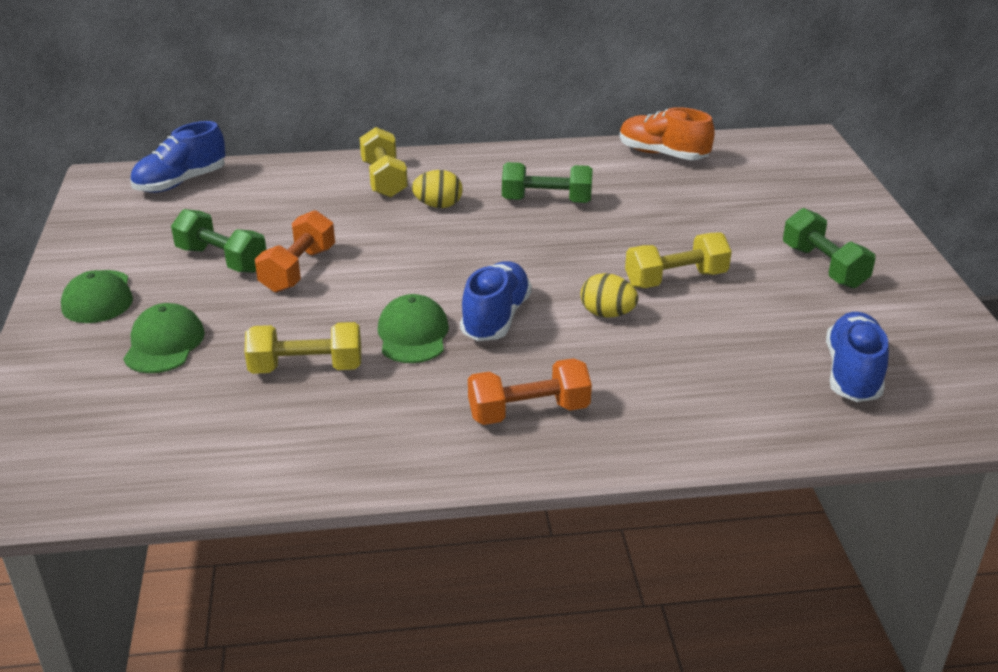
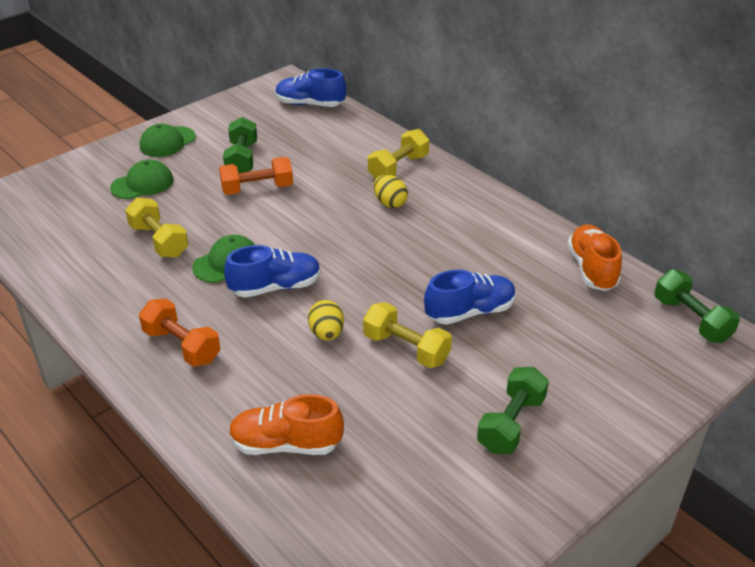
camera: 55 degrees right, 5 degrees up
(546, 201) = (450, 244): green dumbbell -> green dumbbell (691, 320)
(750, 394) = (286, 444): none -> orange shoe
(852, 374) = (361, 494): blue shoe -> blue shoe (470, 312)

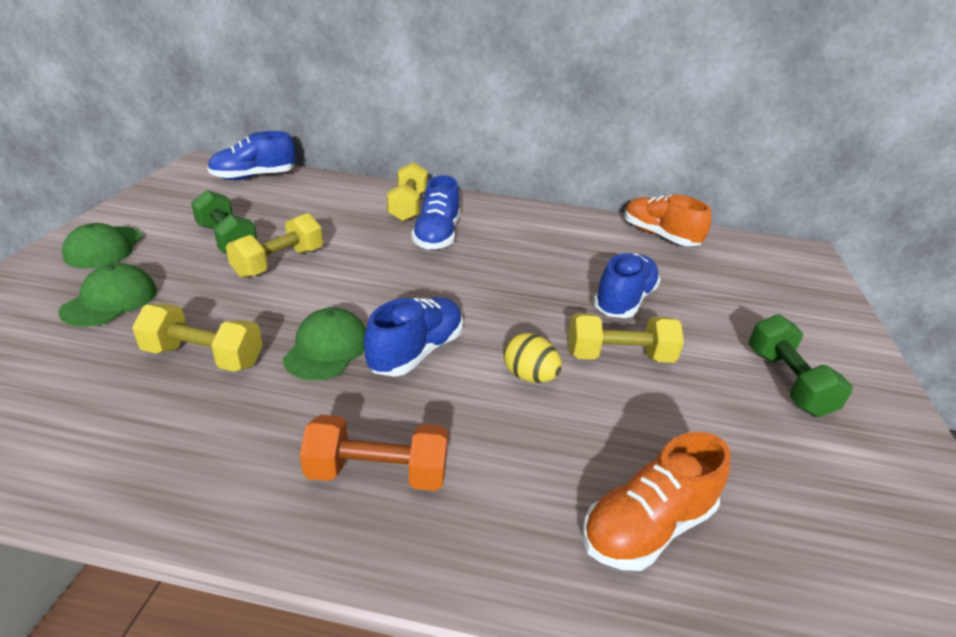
camera: 40 degrees left, 5 degrees down
(257, 189) = (279, 263): orange dumbbell -> yellow dumbbell
(390, 203) = (437, 236): yellow egg -> blue shoe
(691, 320) = (766, 248): green dumbbell -> none

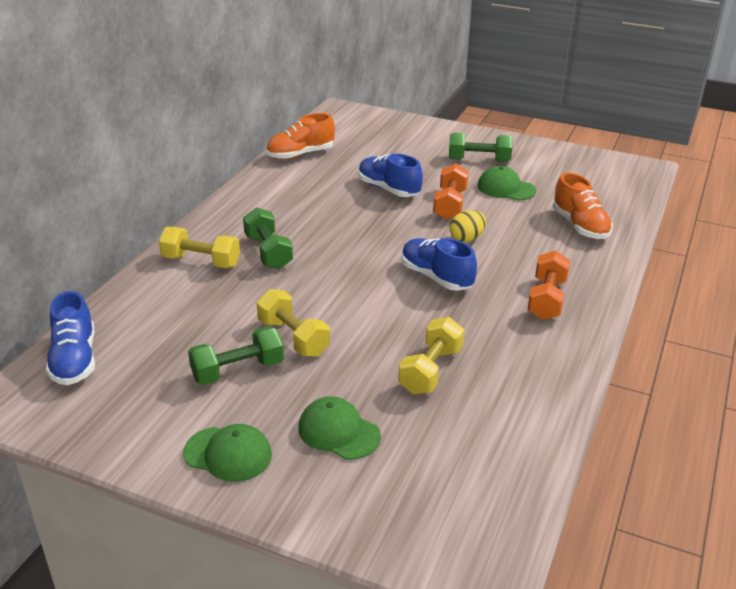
camera: 75 degrees left, 0 degrees up
(327, 348) = (427, 314): green cap -> green cap (506, 188)
(437, 236) = (268, 252): blue shoe -> green dumbbell
(619, 356) = (450, 204): yellow dumbbell -> orange dumbbell

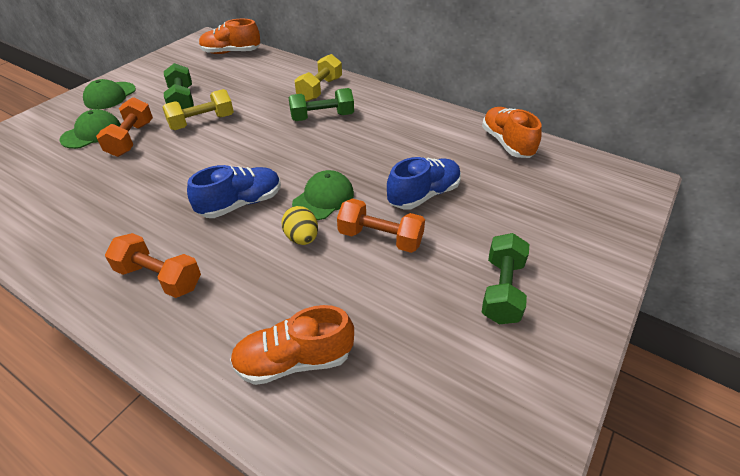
camera: 100 degrees right, 10 degrees up
(74, 360) = (231, 52): blue shoe -> orange shoe
(344, 388) = (131, 139): none -> orange dumbbell
(430, 370) = (117, 180): yellow dumbbell -> none
(506, 188) = (415, 301): green cap -> green cap (323, 198)

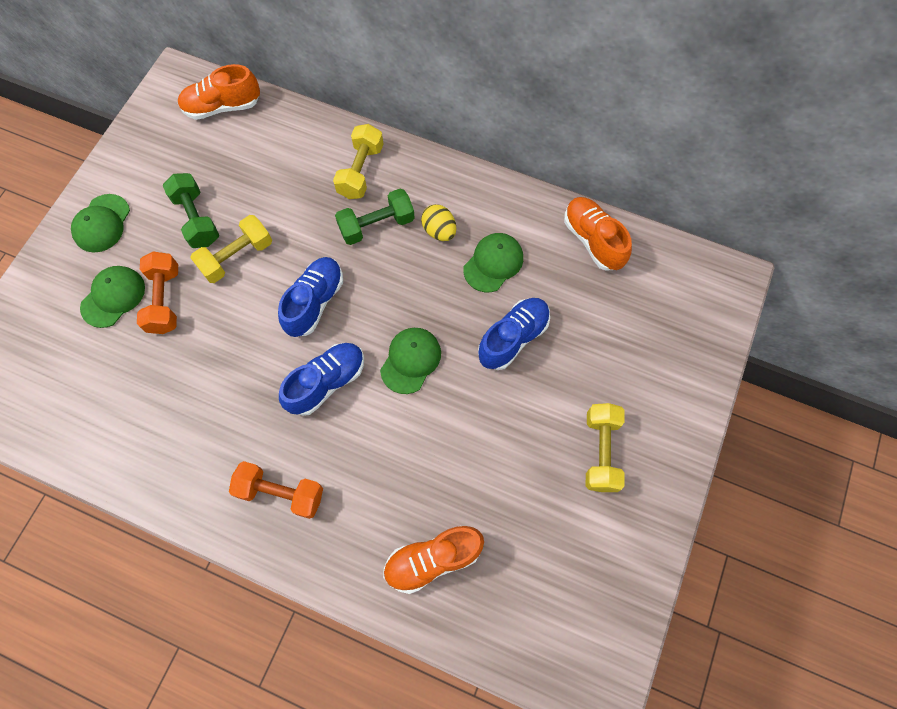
camera: 10 degrees left, 25 degrees up
(253, 153) = (315, 302): none -> blue shoe
(302, 238) = (402, 419): yellow egg -> yellow egg (439, 231)
(380, 238) = (479, 406): orange dumbbell -> none
(415, 147) = (493, 263): none -> green cap
(502, 290) = (601, 451): green dumbbell -> yellow dumbbell

